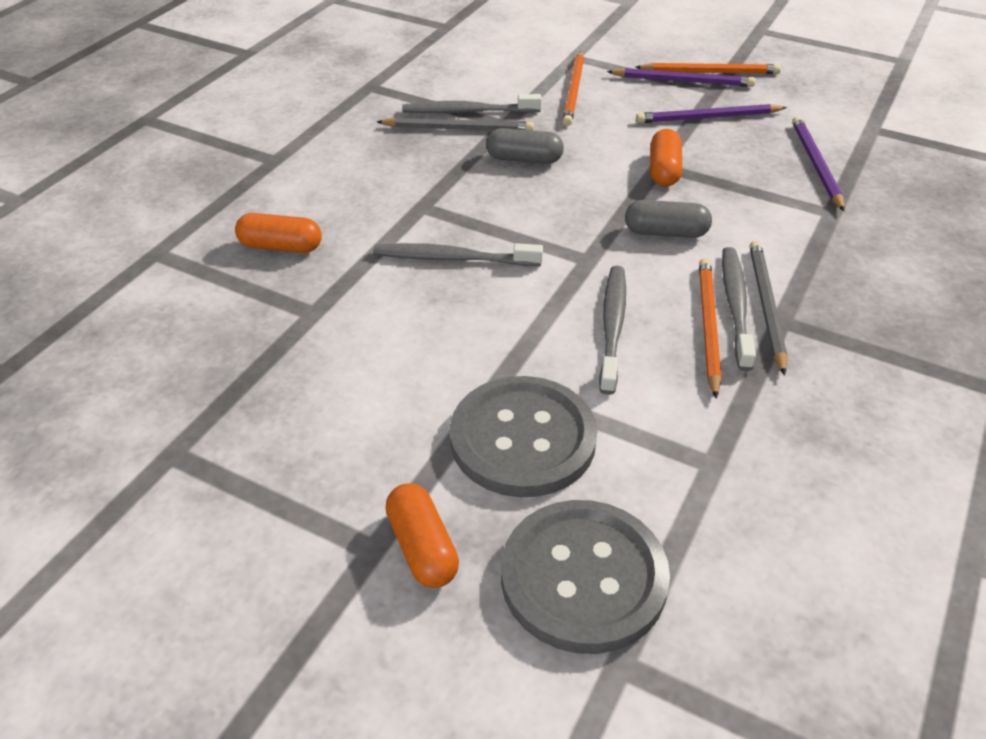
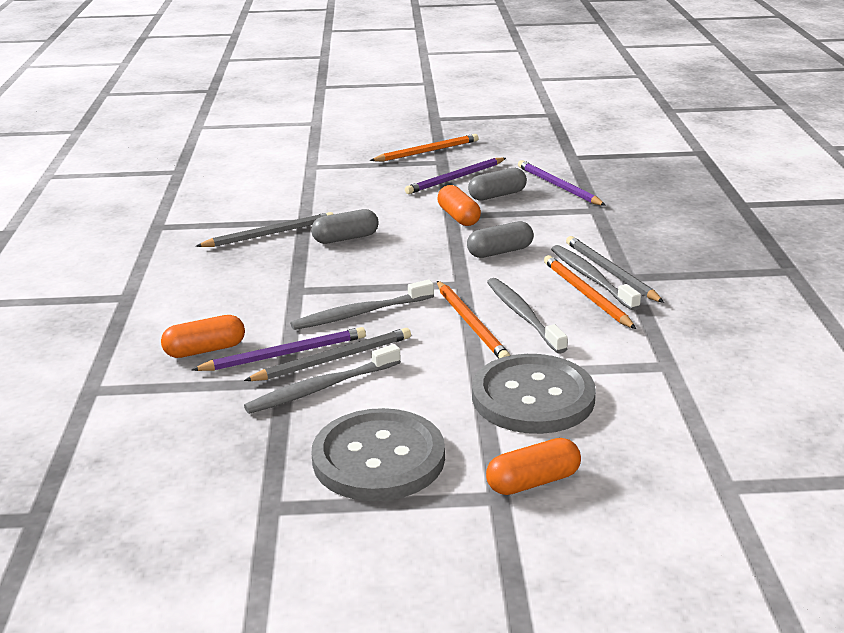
camera: 30 degrees left, 15 degrees down
(379, 304) = (334, 359): none -> grey pencil
(422, 548) = (533, 482): orange capsule -> orange capsule turned 60 degrees counterclockwise
(468, 111) = (264, 221): grey toothbrush -> grey toothbrush (321, 388)
(574, 91) = (336, 187): orange pencil -> orange pencil (471, 324)
(583, 578) = (656, 453): grey button -> grey button (378, 458)
(683, 81) = (413, 161): purple pencil -> purple pencil (285, 354)
(733, 155) = (497, 195): none -> grey capsule

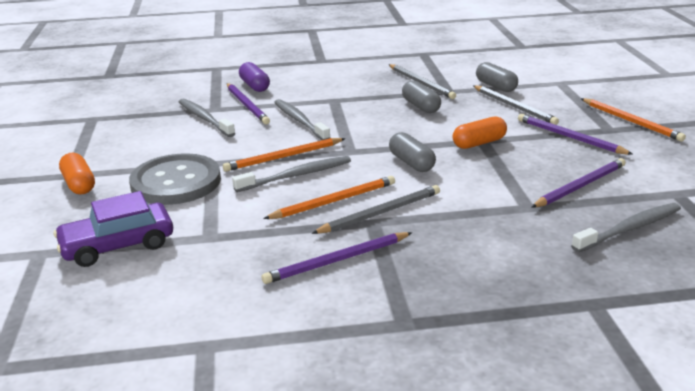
camera: 85 degrees right, 0 degrees up
(205, 350) = (255, 86): orange capsule -> purple capsule
(334, 359) = (239, 119): grey pencil -> grey pencil (514, 107)
(378, 458) = (124, 139): grey button -> none
(497, 195) = (538, 157): grey capsule -> grey capsule (495, 86)
(591, 278) = (367, 203): grey toothbrush -> grey toothbrush (629, 228)
(697, 426) = (118, 245): none -> purple car
(704, 295) = (337, 260): none -> purple pencil

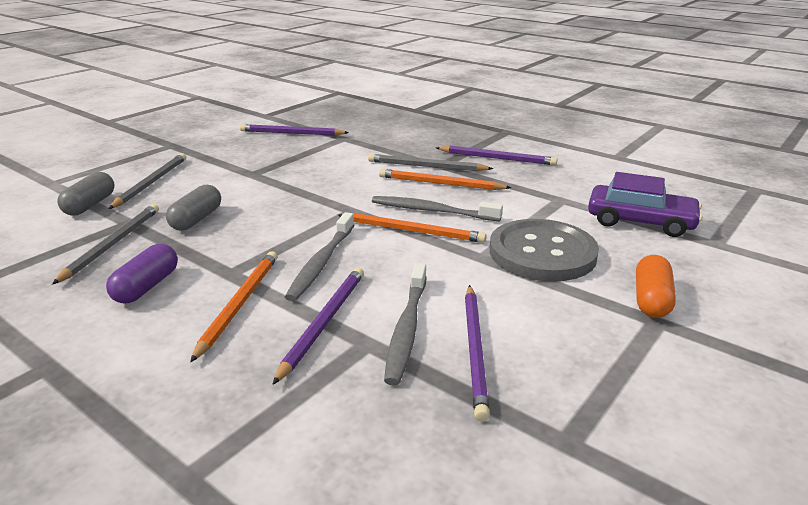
camera: 135 degrees left, 0 degrees up
(255, 86) = (242, 362): purple capsule -> purple capsule (146, 286)
(411, 163) = (336, 182): grey capsule -> none
(479, 143) = (260, 173): orange capsule -> none
(569, 137) = (206, 151): purple pencil -> purple pencil (475, 350)
(629, 228) = (329, 116): grey toothbrush -> none
(631, 121) = (145, 142): orange pencil -> orange pencil (239, 304)

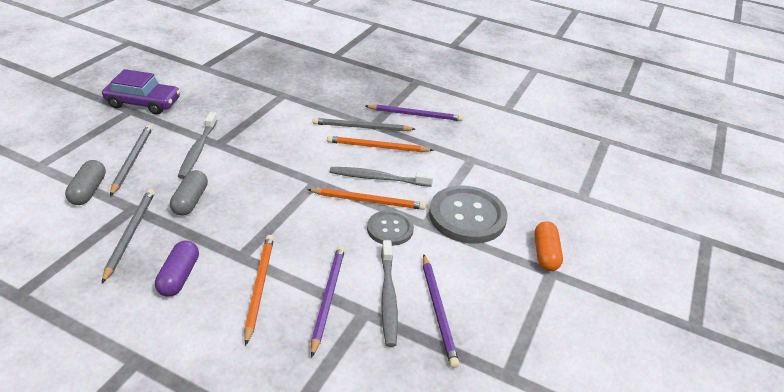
camera: 15 degrees left, 10 degrees up
(291, 133) = (235, 90): purple pencil -> none
(321, 263) = (308, 240): grey toothbrush -> grey toothbrush (198, 150)
(432, 259) = (390, 229): none -> grey button
(640, 221) = (530, 179): purple car -> purple car (143, 103)

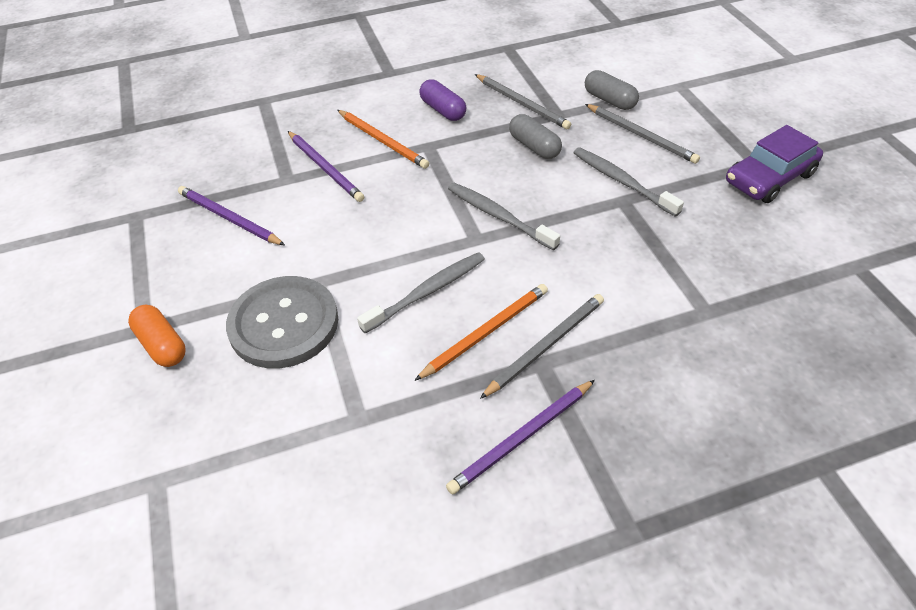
camera: 140 degrees right, 10 degrees up
(368, 201) = (400, 260): orange pencil -> none
(388, 297) = (280, 199): grey toothbrush -> grey toothbrush (499, 216)
(390, 229) = (345, 250): grey button -> none

